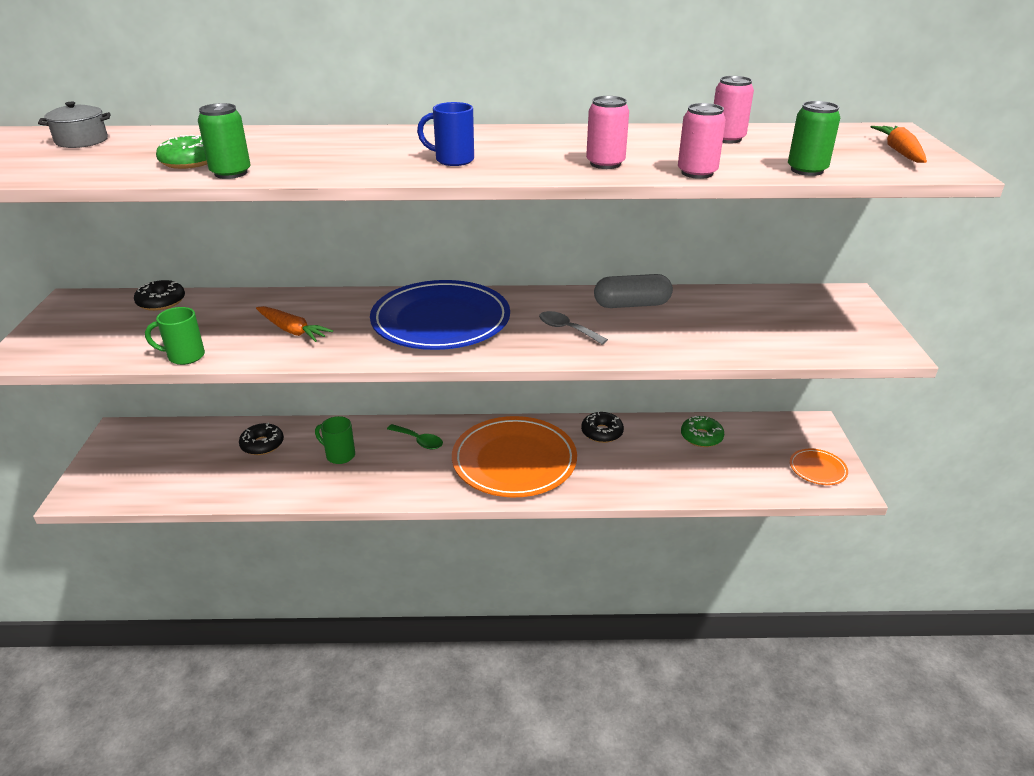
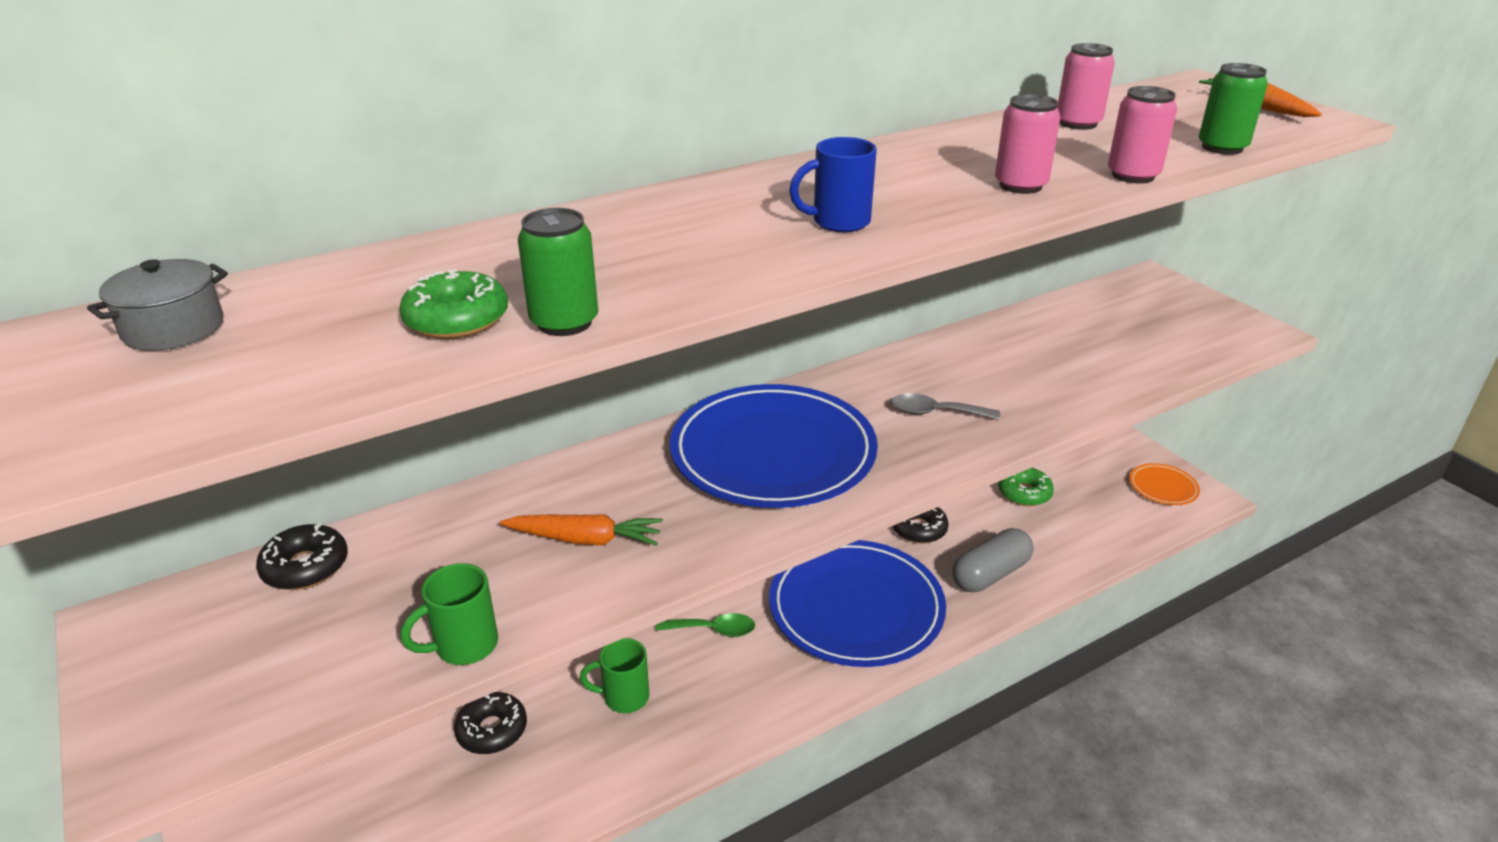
camera: 30 degrees left, 0 degrees up
(514, 461) = (856, 607): orange plate -> blue plate
(632, 305) = (965, 356): grey capsule -> grey capsule (990, 574)

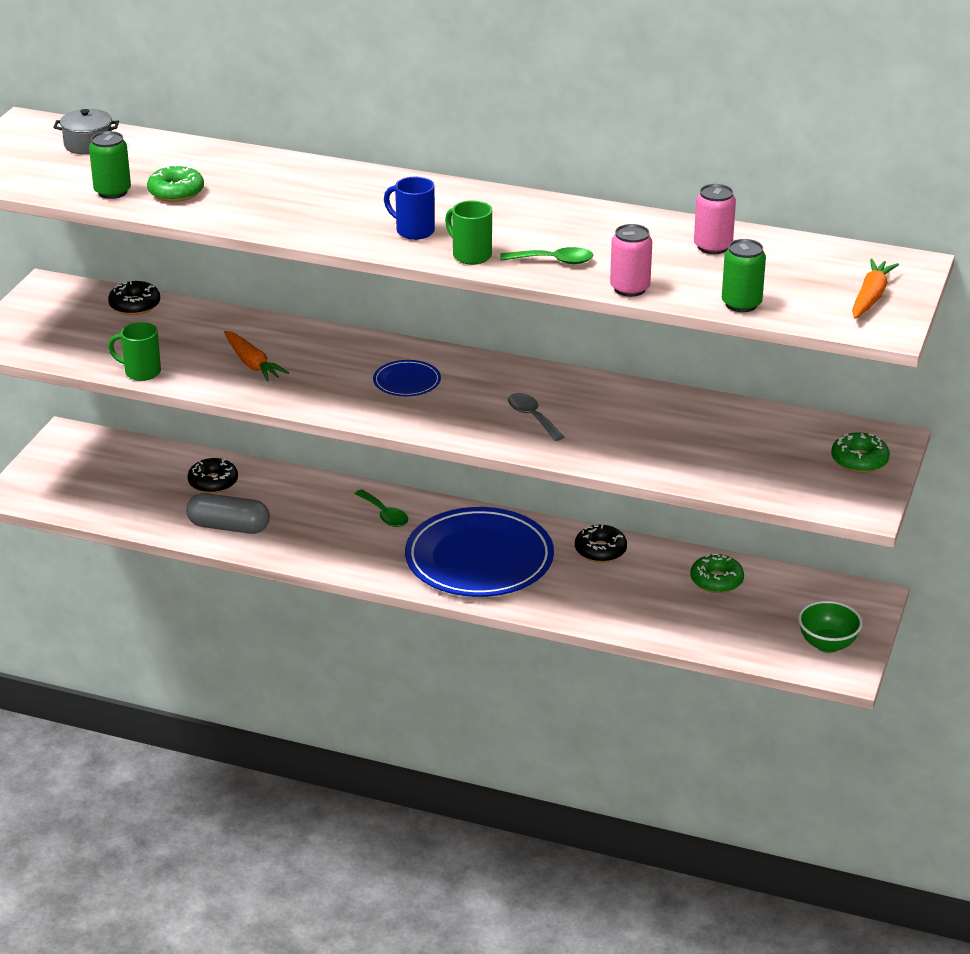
camera: 50 degrees right, 0 degrees up
(564, 322) = (206, 214): green can -> green can (112, 192)
(624, 697) = (290, 511): green mug -> green mug (470, 255)
(773, 452) = (407, 381): blue plate -> blue plate, size x0.44
(990, 574) = (592, 600): grey capsule -> grey capsule (229, 527)
(1020, 185) = (554, 261): pink can -> green spoon
(1163, 487) = (827, 644): orange plate -> green bowl
(1176, 301) = (859, 460): none -> green donut

